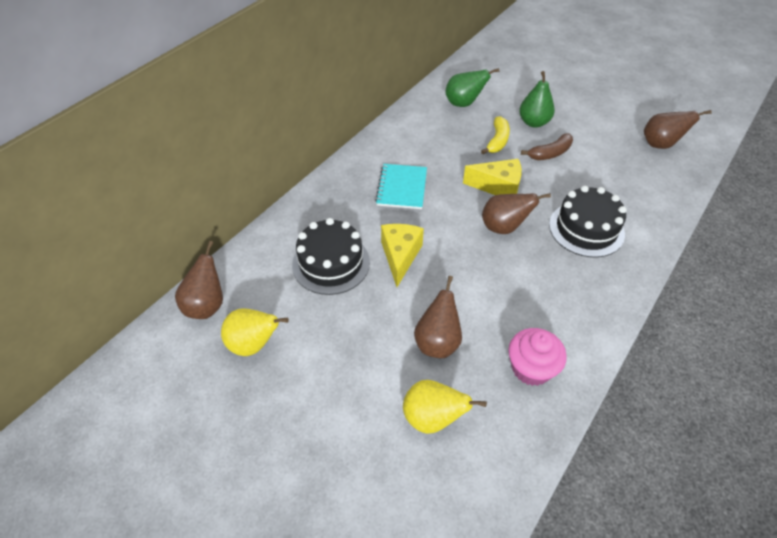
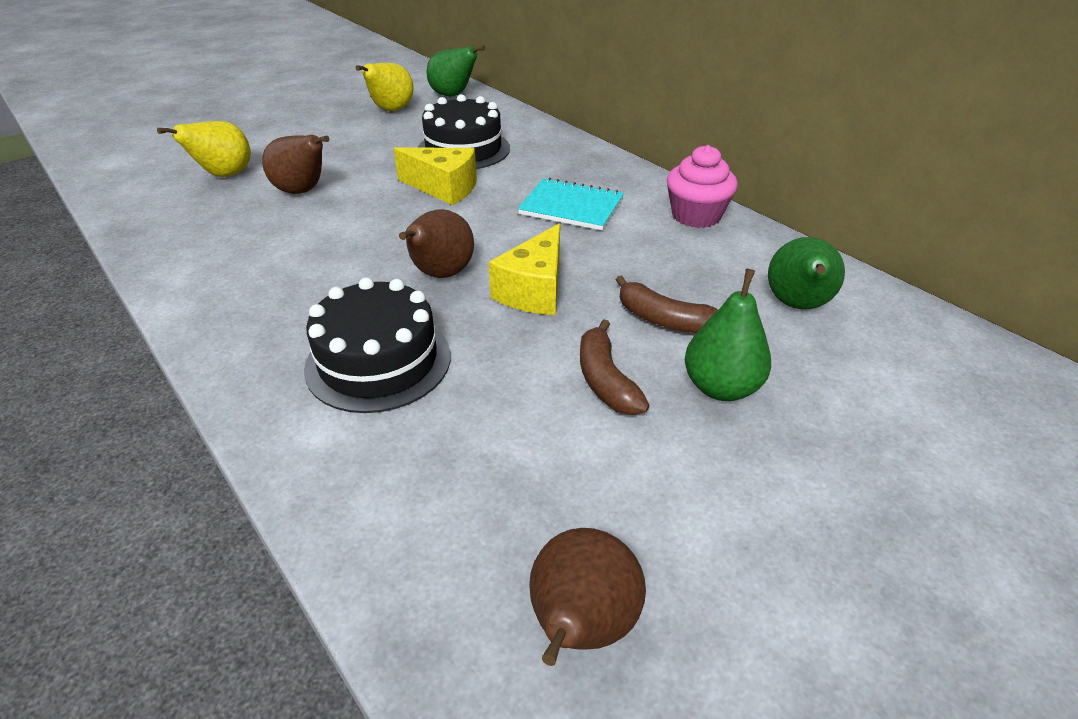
camera: 105 degrees right, 10 degrees down
(206, 305) = (453, 95): brown pear -> green pear
(497, 141) = (663, 319): yellow banana -> brown banana
(531, 368) = (207, 241): pink cupcake -> pink cupcake (696, 216)

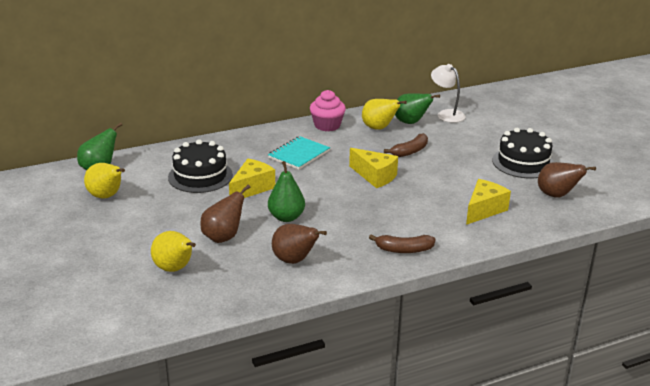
camera: 75 degrees left, 10 degrees down
(378, 361) = (415, 221): black cake -> black cake (523, 162)
(440, 274) = (349, 199): brown pear -> brown pear (294, 260)
(448, 463) = (484, 210): none -> yellow cheese
(605, 380) = (445, 171): brown banana -> brown banana (403, 250)
(721, 387) = (457, 150): green pear -> green pear (286, 217)
(734, 269) = (379, 128): none -> yellow pear
(892, 351) = (446, 114): none -> white lamp

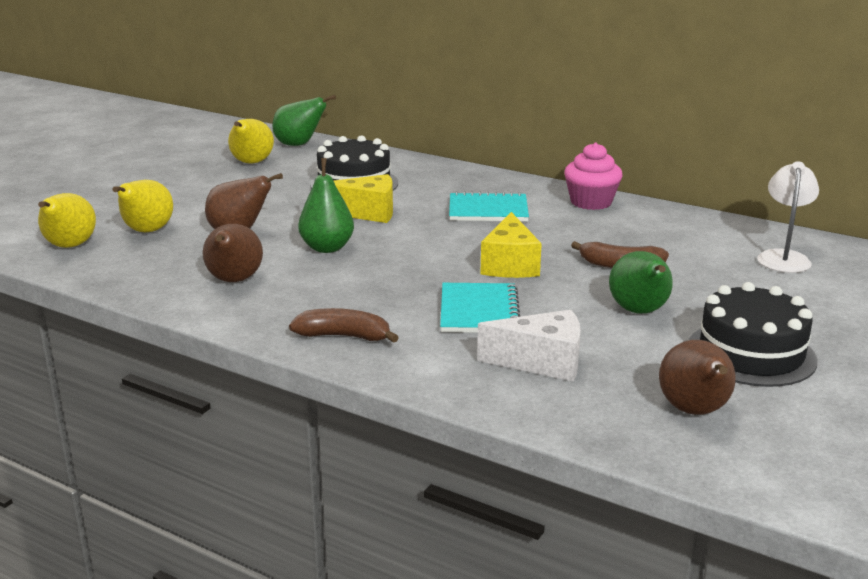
camera: 55 degrees right, 5 degrees down
(379, 128) = (646, 230): yellow pear -> yellow pear (69, 246)
(403, 250) = (344, 336): brown banana -> brown banana turned 135 degrees clockwise
(411, 122) = (705, 243): green pear -> green pear (639, 312)
(416, 204) = (479, 311): none -> turquoise notebook
(484, 210) = (542, 362): yellow cheese -> white cheese

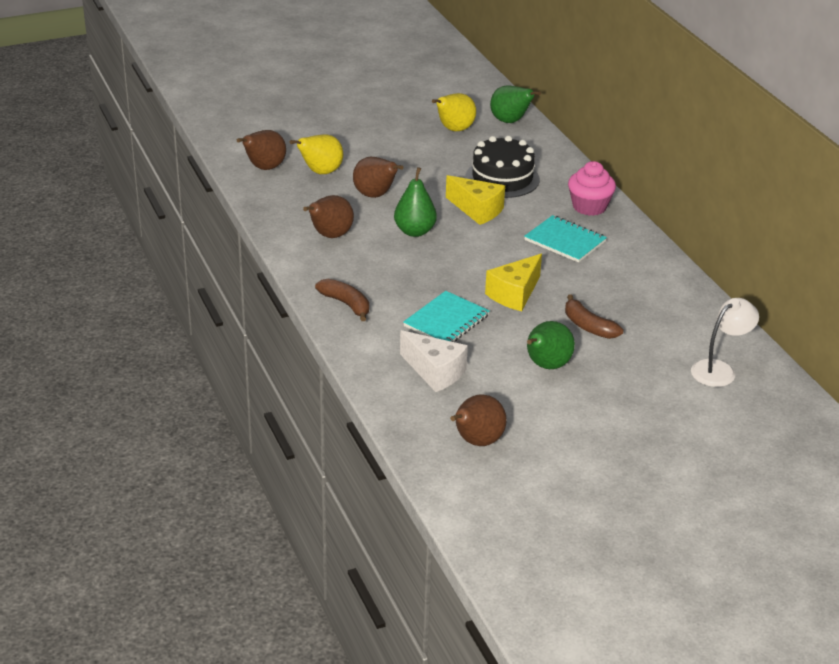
camera: 35 degrees right, 10 degrees up
(69, 246) = (264, 168): yellow pear -> brown pear
(591, 202) = (653, 263): pink cupcake -> pink cupcake (589, 207)
(751, 353) = (570, 425): black cake -> none

